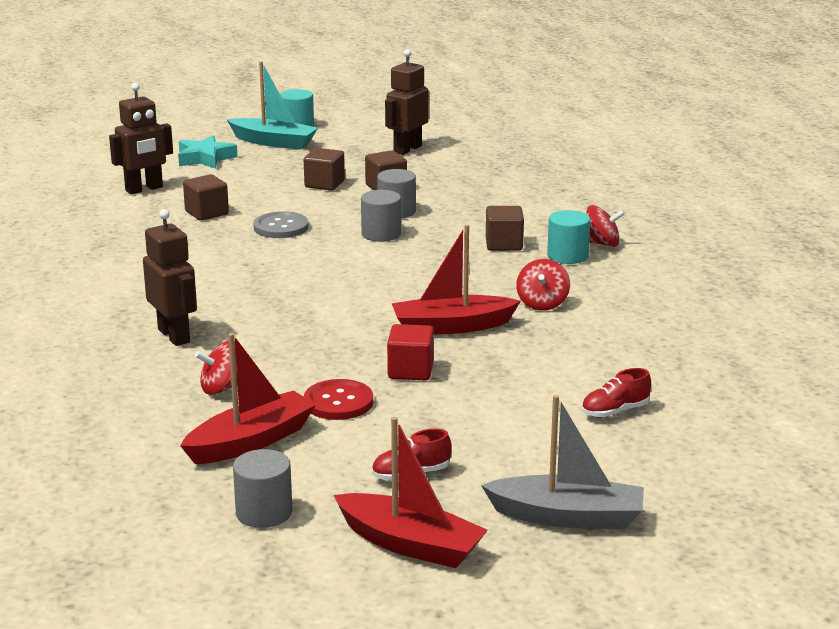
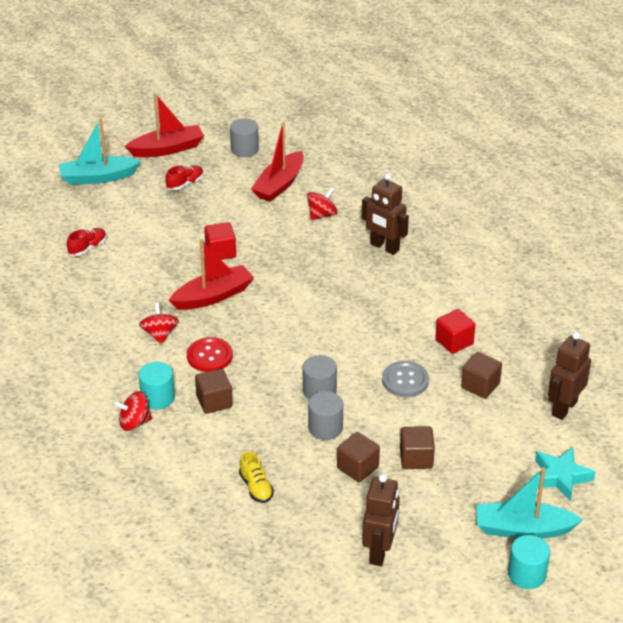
camera: 160 degrees right, 15 degrees up
(193, 244) = (454, 342): none -> red cube
(338, 402) = (249, 219): red button -> red button (209, 356)
(410, 544) = (167, 149): red boat -> red boat turned 150 degrees clockwise
(494, 191) = (256, 487): none -> yellow shoe
(567, 517) = (98, 177): grey boat -> turquoise boat

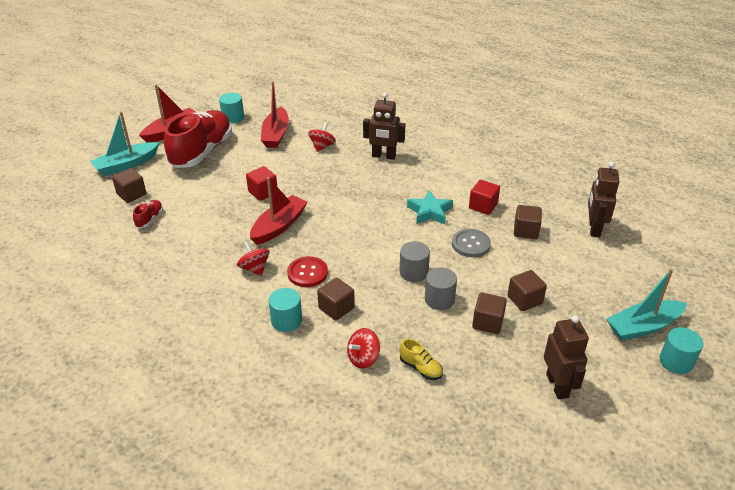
camera: 25 degrees left, 0 degrees up
(85, 214) = (131, 194): none -> brown cube
(134, 422) = (280, 349): red spinning top -> red spinning top (363, 358)
(185, 184) = (202, 152): red shoe -> red shoe, size x2.49
(244, 149) = (233, 118): grey cylinder -> turquoise cylinder
(560, 477) = (634, 278): turquoise star -> turquoise star (429, 212)

